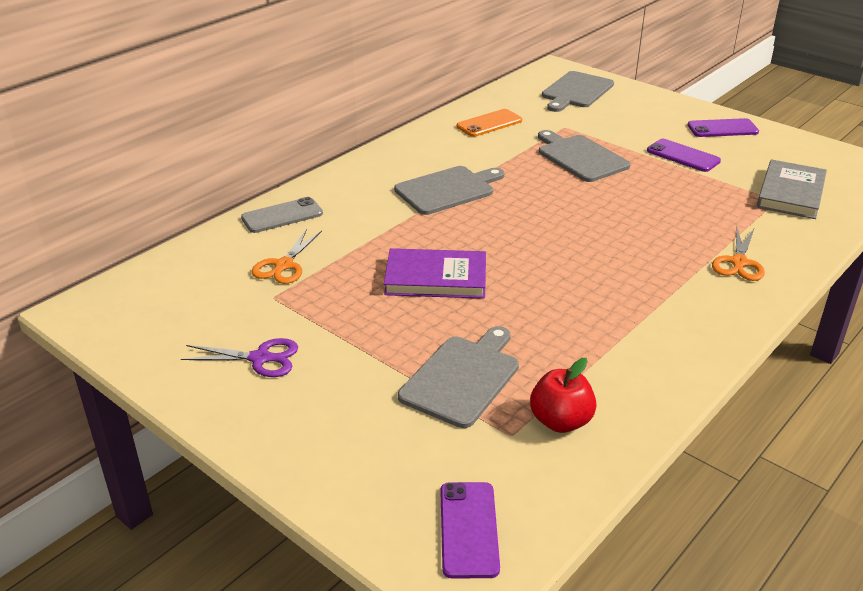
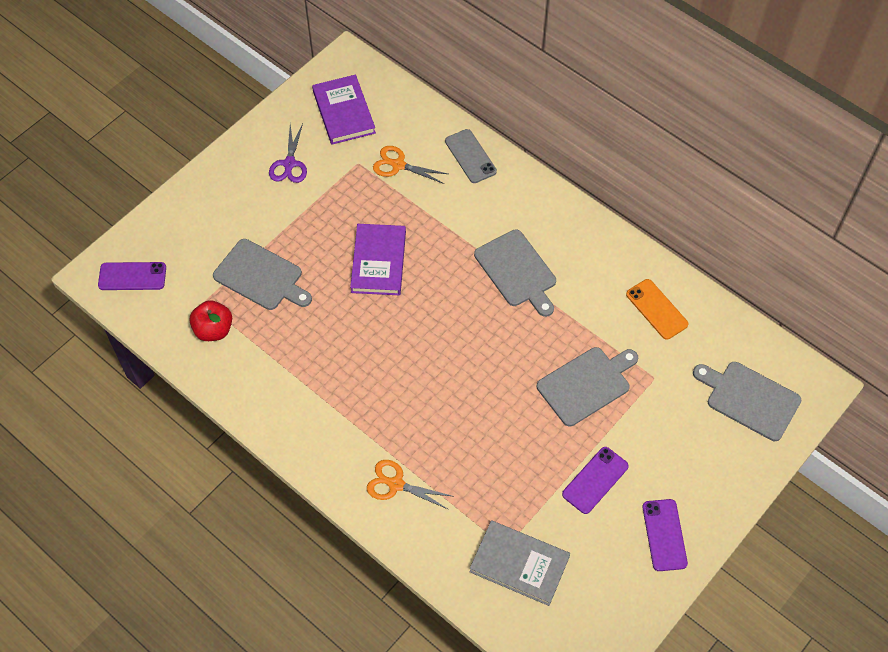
camera: 90 degrees right, 25 degrees up
(178, 311) = (344, 112): none -> purple book

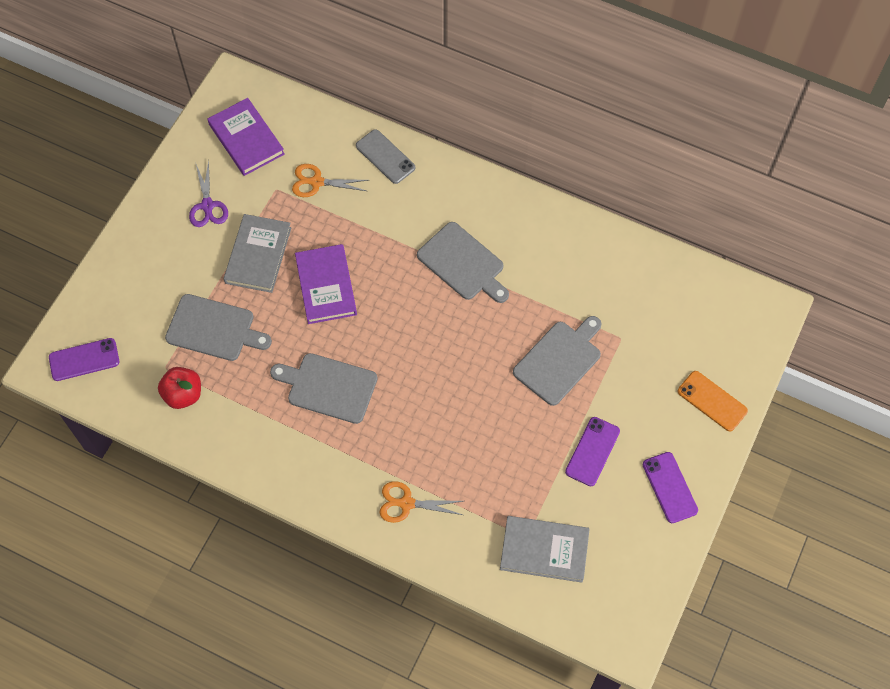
camera: 15 degrees left, 5 degrees up
(323, 219) = (258, 255): none -> grey book
(656, 309) = (605, 270): orange phone -> orange phone (712, 401)
(749, 399) = (713, 337): grey cutting board -> grey cutting board (328, 387)

